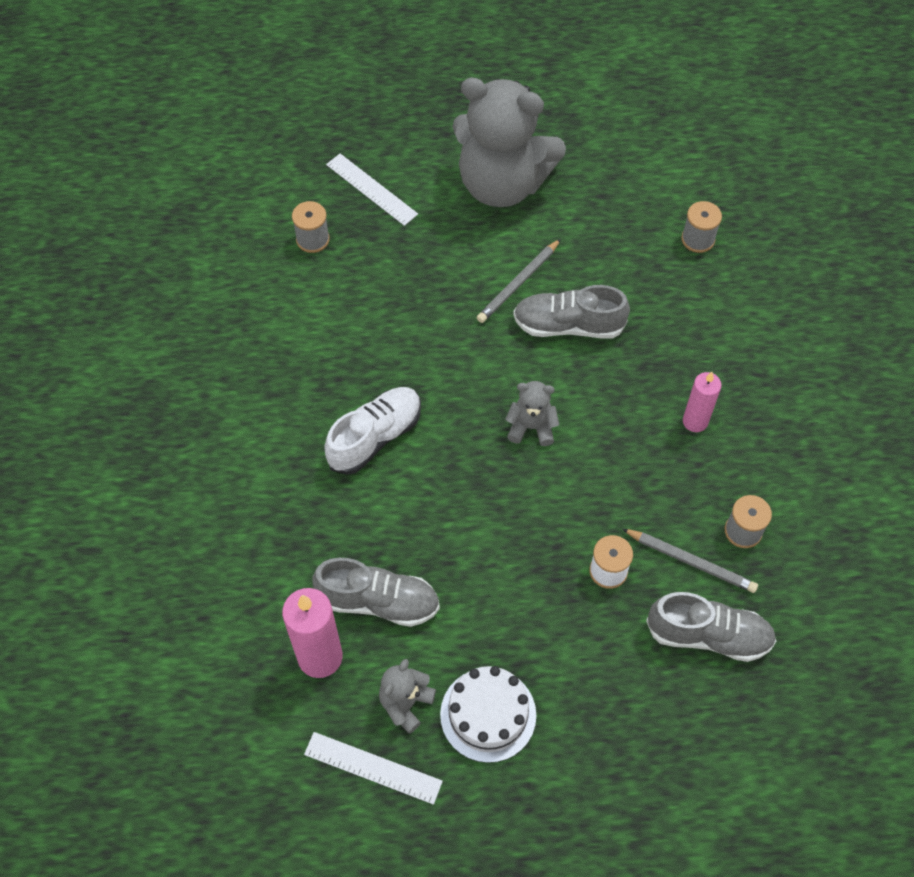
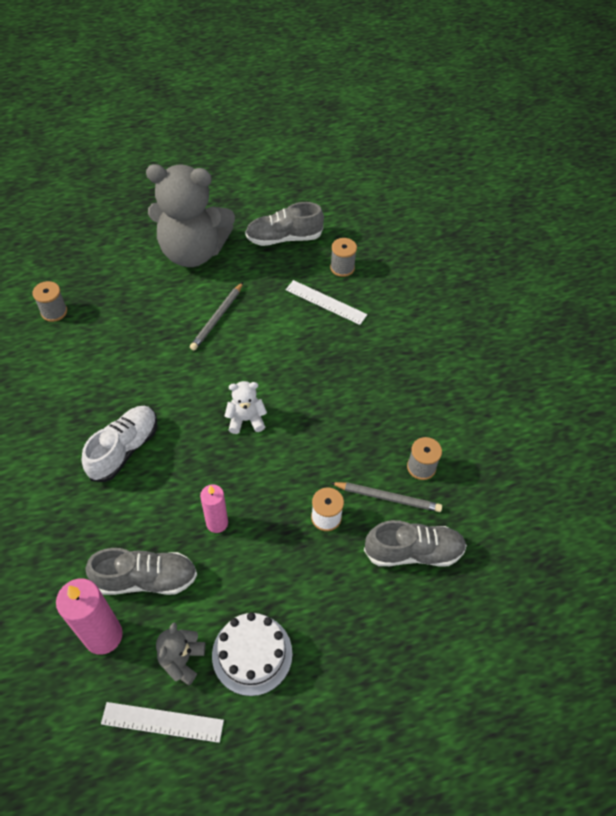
camera: 15 degrees left, 5 degrees down
(371, 189) = (95, 270): white ruler -> white ruler (326, 302)
(531, 427) = (246, 419): grey teddy bear -> white teddy bear
(568, 325) = (260, 341): grey shoe -> grey shoe (284, 238)
(695, 421) = (368, 393): pink candle -> pink candle (217, 523)

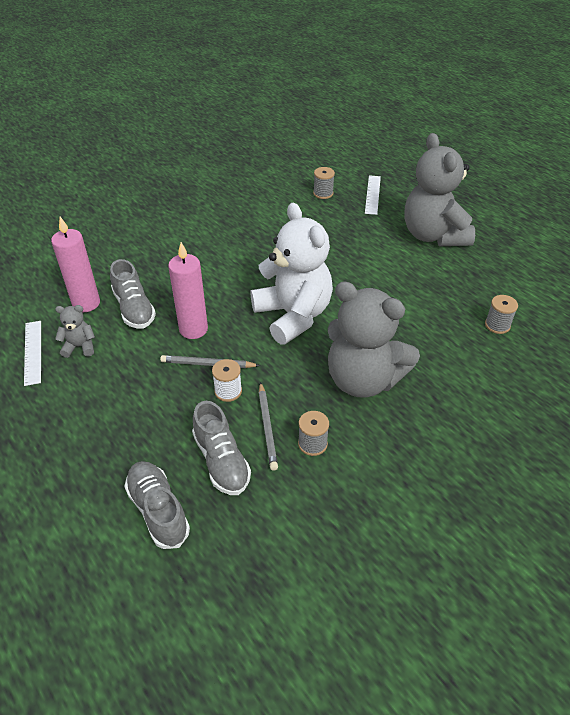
camera: 70 degrees right, 10 degrees down
(124, 449) = (230, 263): white shoe -> none
(217, 318) = (379, 269): grey pencil -> grey pencil (208, 364)
(217, 523) = (193, 329): pink candle -> pink candle, size x1.60
(246, 419) = (293, 315): white teddy bear -> white teddy bear, size x2.37
(252, 654) = (94, 382): white cake -> none
(284, 238) = (496, 279): grey shoe -> grey shoe (158, 510)
(326, 302) = (448, 326): white ruler -> white ruler (372, 194)
(362, 396) = (363, 380): none -> grey teddy bear

